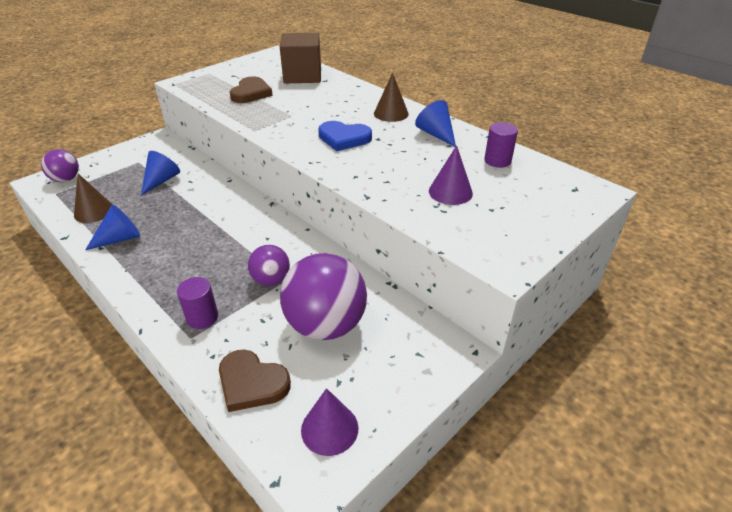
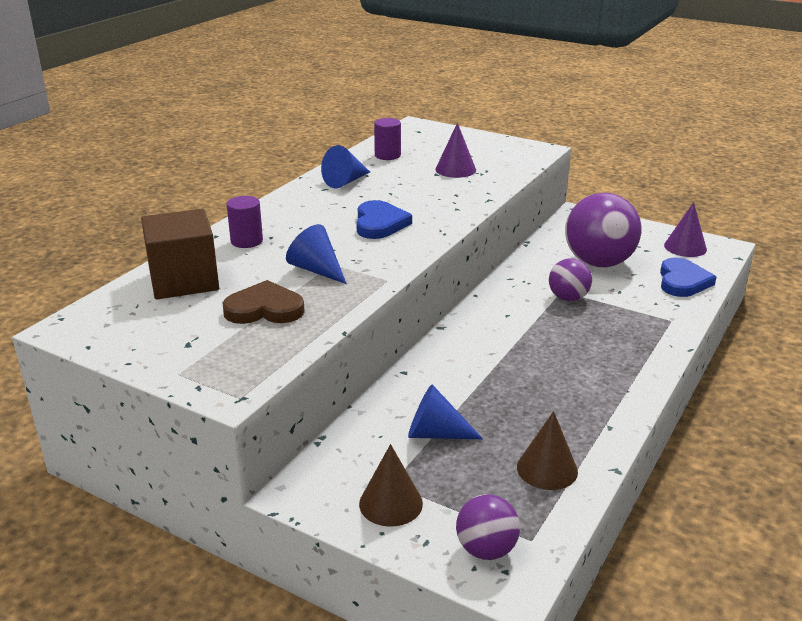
camera: 105 degrees left, 10 degrees down
(120, 239) = (583, 417): blue cone -> blue cone (316, 270)
(202, 317) = (644, 321): purple cylinder -> purple cylinder (246, 241)
(252, 383) = (682, 281): brown heart -> blue heart
(391, 113) = (302, 207): brown cone -> brown cone (391, 503)

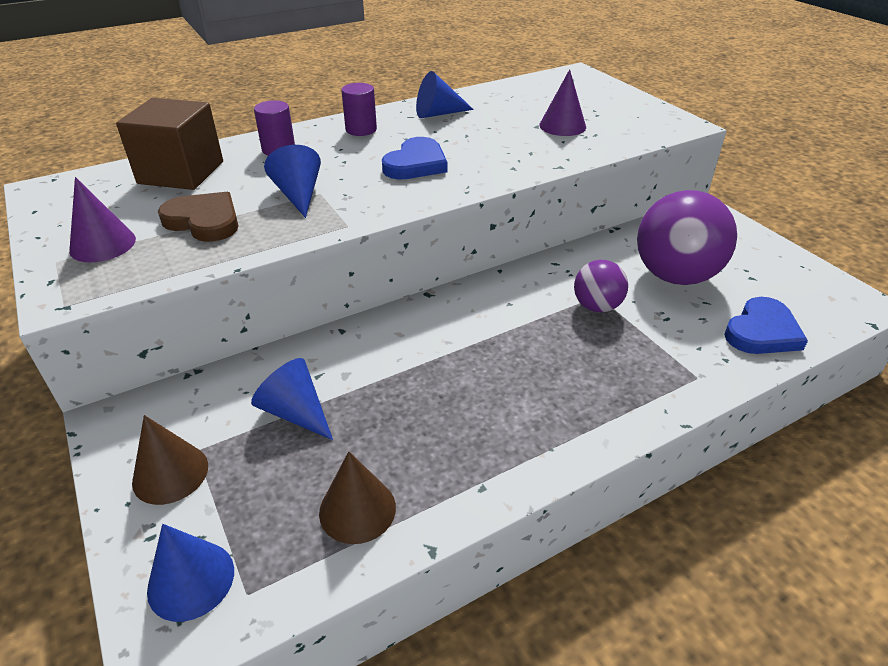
camera: 30 degrees right, 10 degrees up
(387, 155) = (510, 97): purple cylinder -> purple cylinder (361, 130)
(486, 549) = (191, 580): purple ball -> blue cone
(685, 247) = (807, 289): purple cone -> purple cone (102, 244)

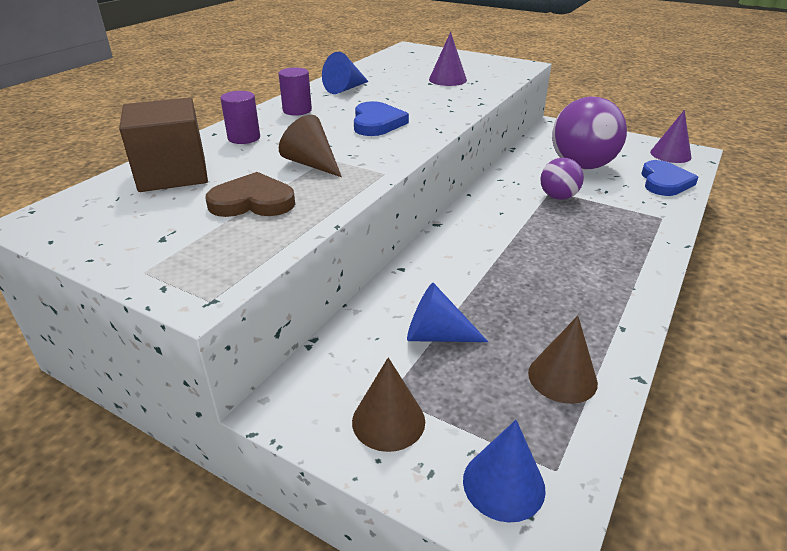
camera: 30 degrees left, 5 degrees down
(102, 244) = (176, 245): purple cone -> purple cone (670, 154)
(298, 195) = (311, 164): blue cone -> brown cone

